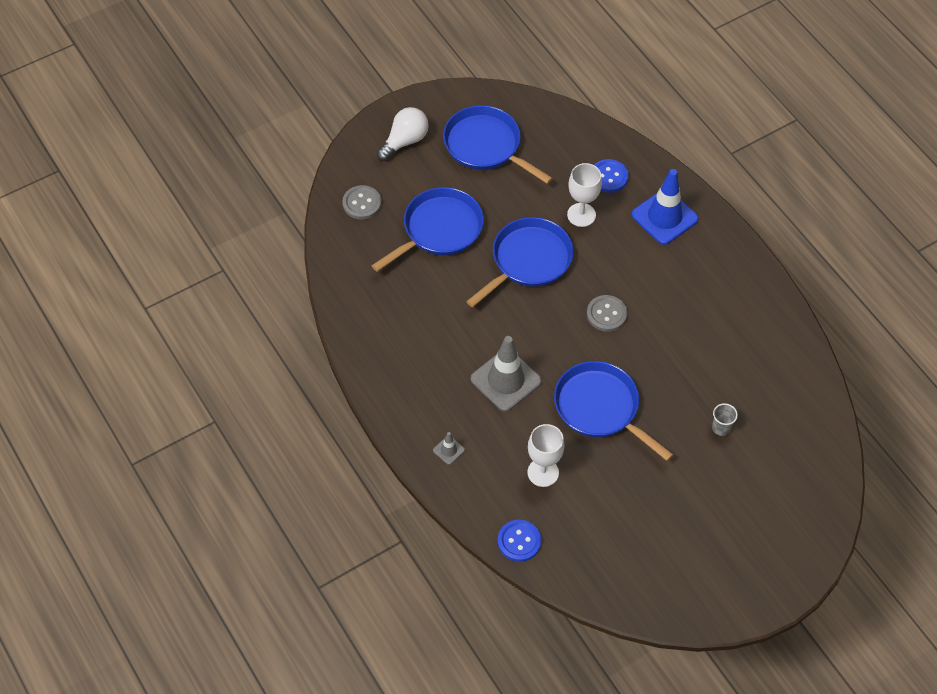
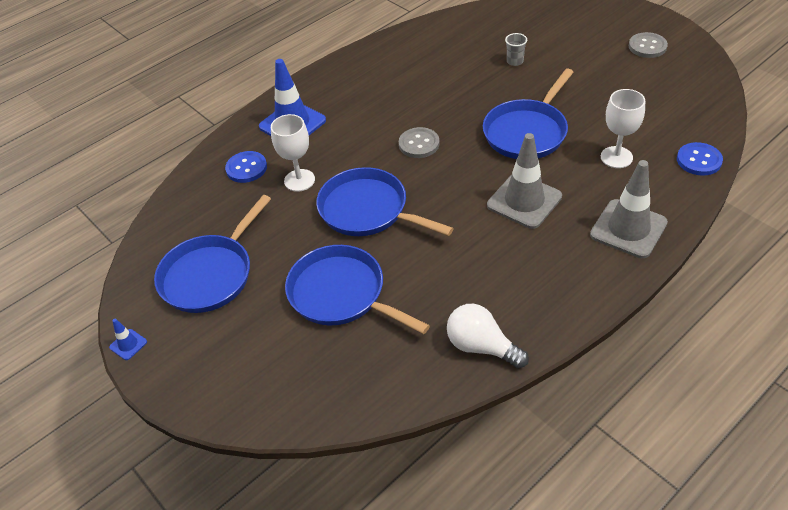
camera: 95 degrees left, 10 degrees down
(362, 203) = (314, 382): grey button -> grey button (647, 46)
(404, 141) = (206, 357): white light bulb -> white light bulb (481, 346)
(431, 95) = (128, 344): none -> blue traffic cone
(448, 450) = (628, 229): grey traffic cone -> grey traffic cone, size x2.28

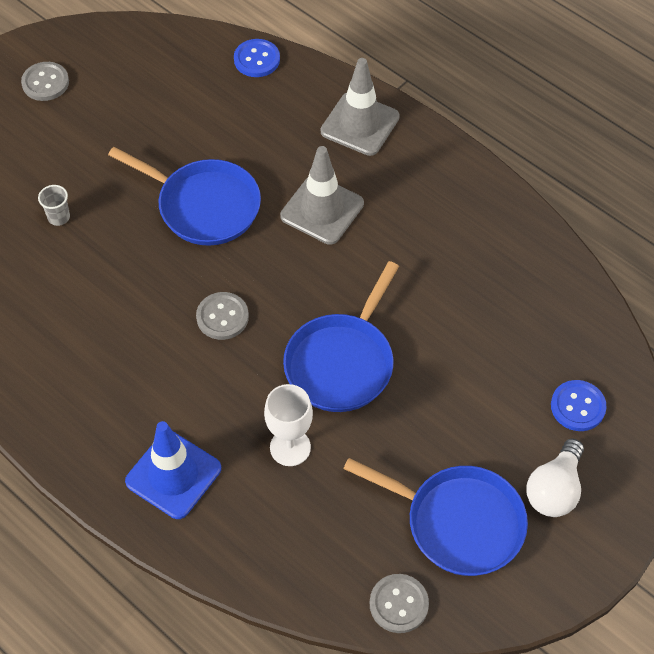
camera: 100 degrees left, 10 degrees up
(128, 344) = (572, 591): blue traffic cone -> none
(159, 236) = (399, 604): none -> grey button
(246, 168) = (266, 519): blue button -> blue button (578, 406)
(341, 294) = (472, 375): blue pan -> none
(481, 346) = (524, 246): white light bulb -> white light bulb (554, 490)
(616, 157) = (250, 126): white goblet -> none

